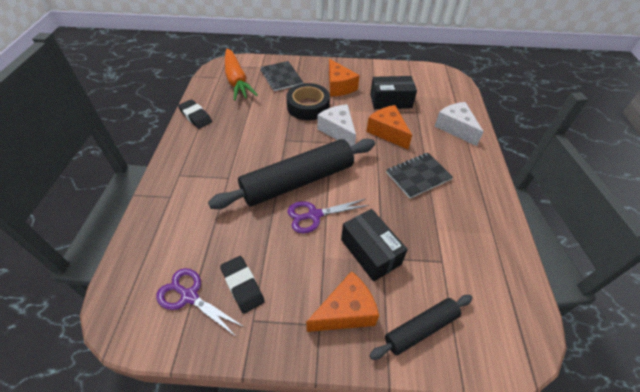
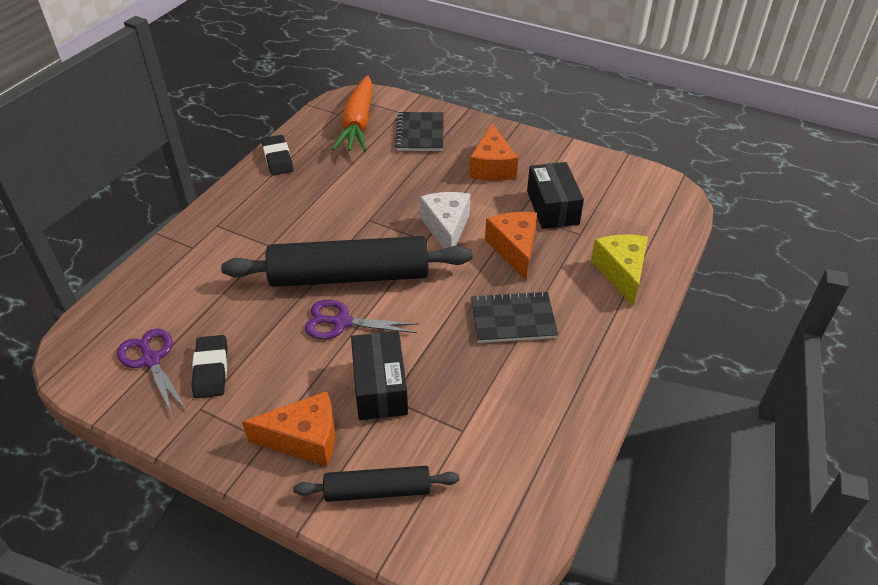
camera: 25 degrees right, 5 degrees down
(308, 106) = (428, 184): black tape -> none
(390, 101) = (552, 207): black box -> black box turned 60 degrees clockwise
(455, 128) = (621, 272): white cheese -> yellow cheese

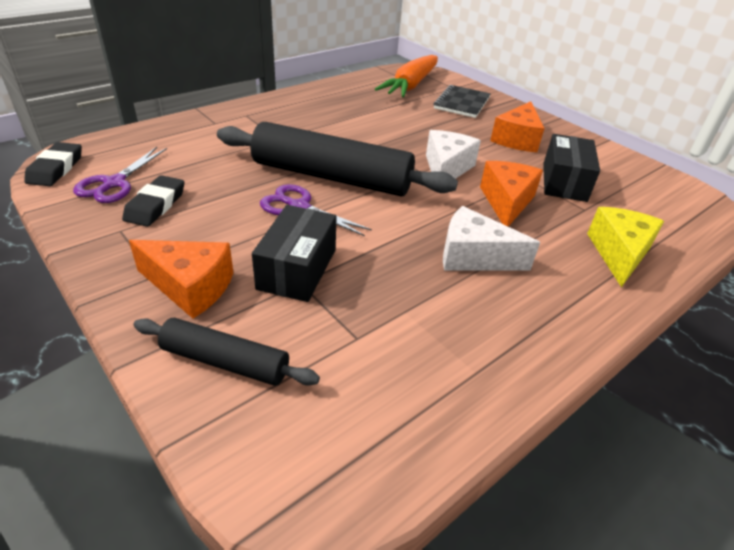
camera: 20 degrees right, 5 degrees down
(151, 360) = (114, 183): purple scissors -> purple scissors turned 150 degrees counterclockwise
(278, 158) = (328, 89): black eraser -> black eraser (56, 169)
(513, 319) = (474, 256): black notebook -> white cheese

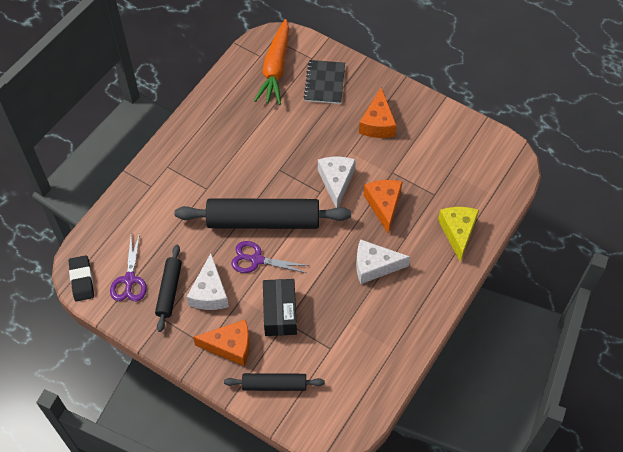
camera: 15 degrees left, 20 degrees up
(155, 205) = (169, 290): black eraser -> black rolling pin
(209, 221) = (210, 293): none -> white cheese
(564, 182) = (418, 168): black box -> none

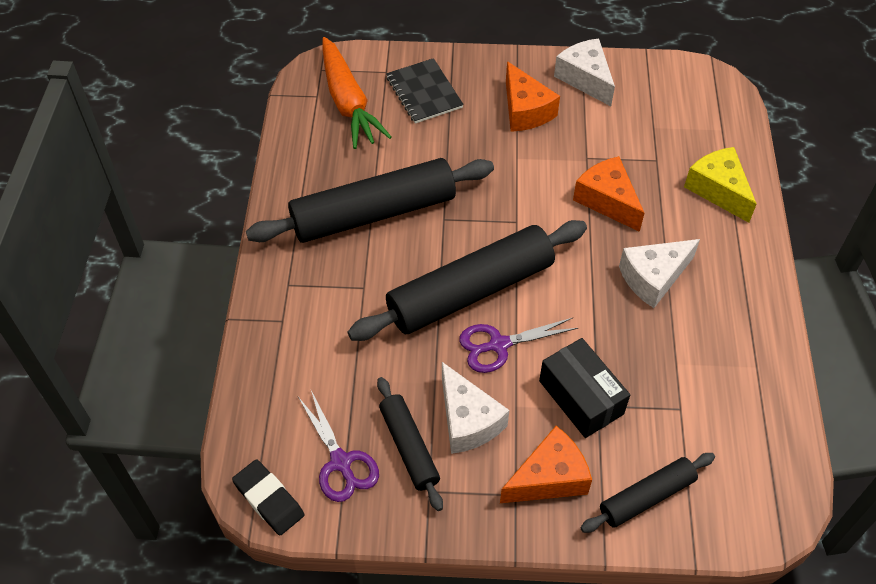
camera: 30 degrees left, 5 degrees down
(242, 146) = (374, 213): none -> black rolling pin
(336, 182) = (527, 200): white cheese -> white cheese (585, 79)

